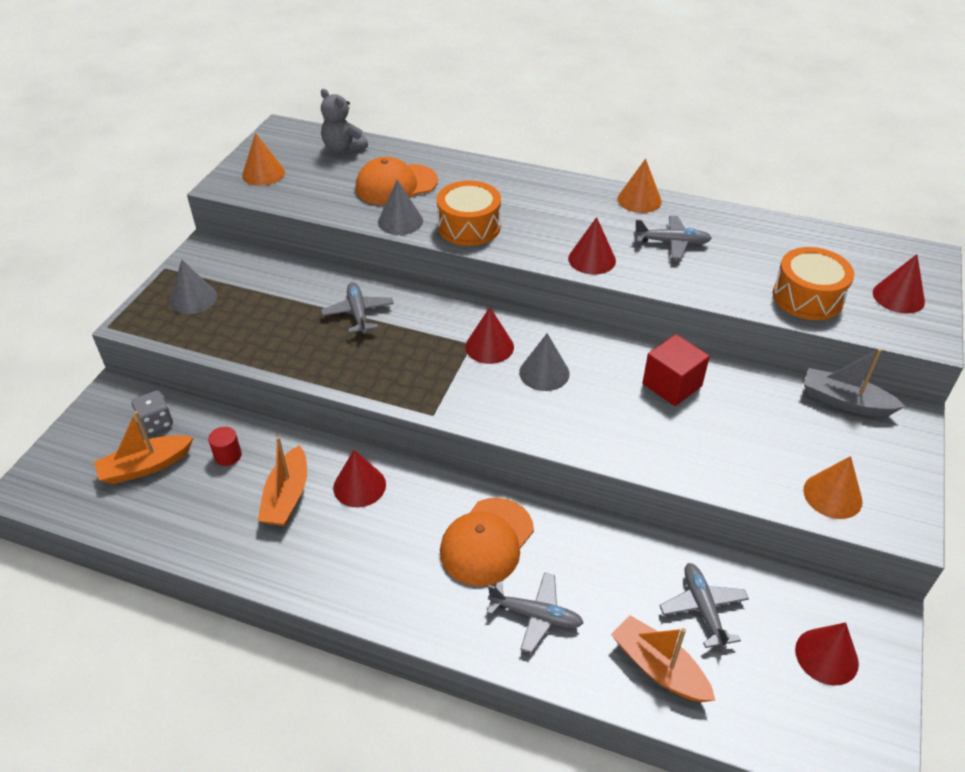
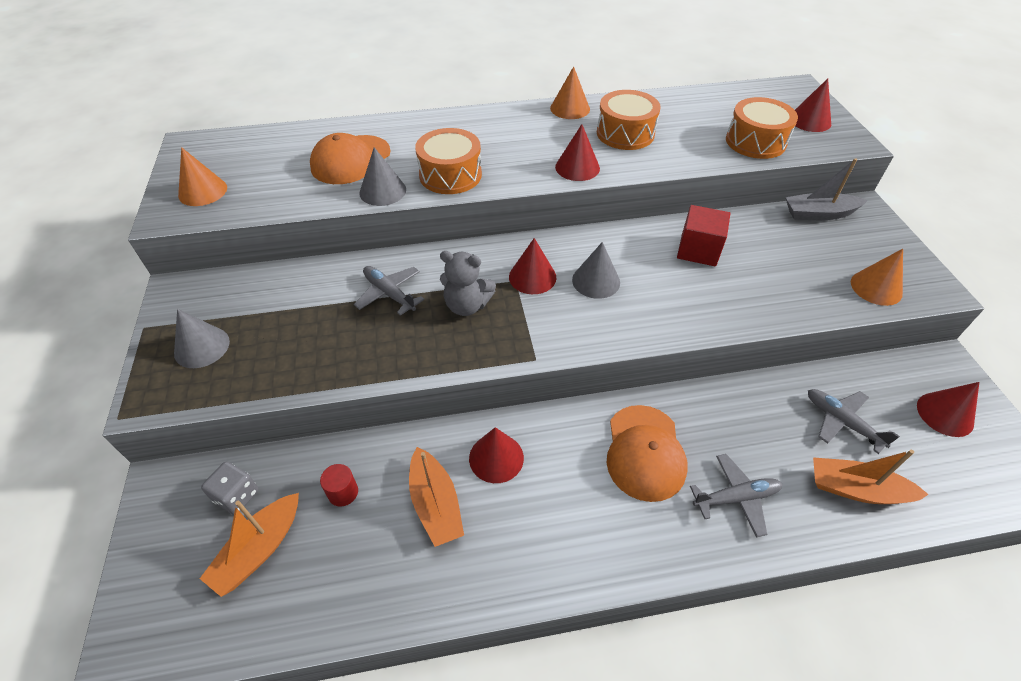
camera: 30 degrees left, 5 degrees up
(343, 148) = (270, 143): grey teddy bear -> grey teddy bear (467, 305)
(672, 243) = (625, 133): grey plane -> orange drum

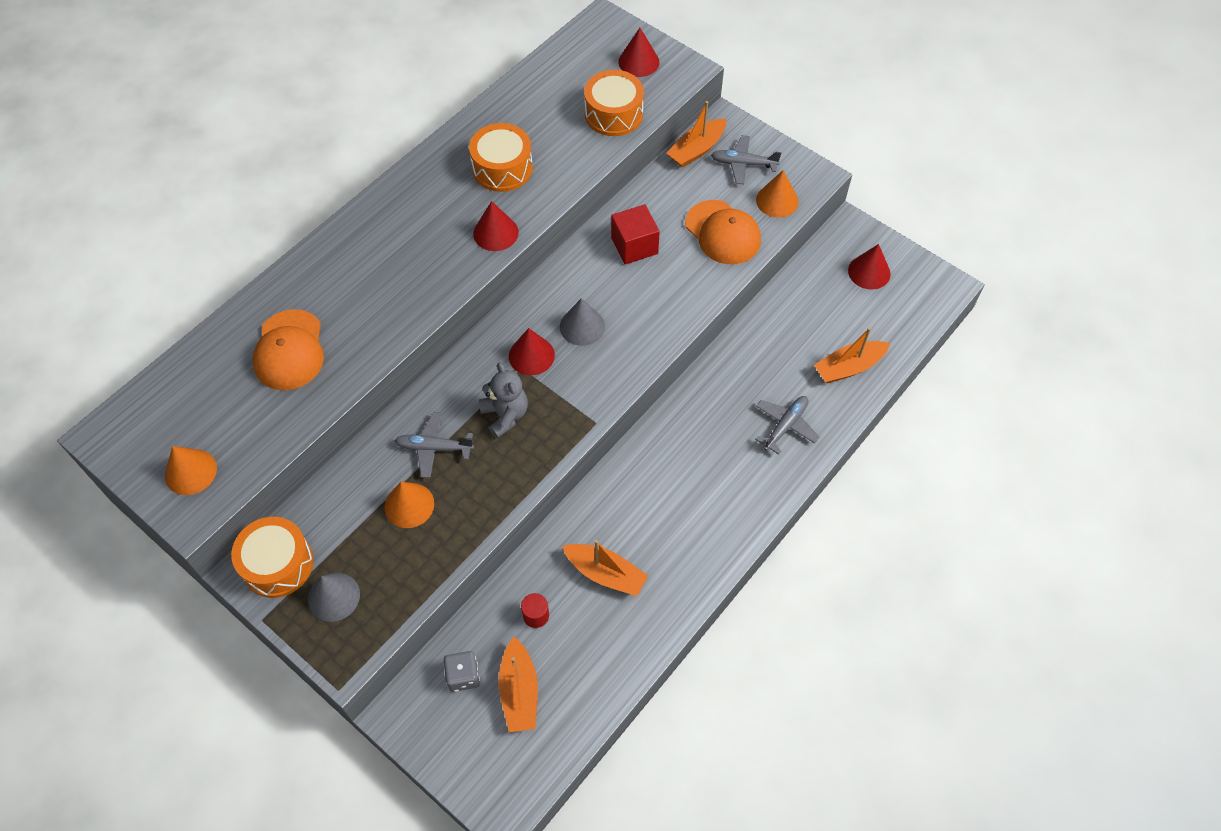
camera: 40 degrees left, 10 degrees up
(382, 191) = (356, 363): grey cone -> none
(450, 175) = (397, 309): orange drum -> orange drum (277, 564)
(467, 305) = (505, 415): grey teddy bear -> grey teddy bear turned 90 degrees counterclockwise
(496, 458) = (616, 513): red cone -> none
(570, 108) = (428, 165): orange cone -> orange cone (409, 505)
(645, 452) = (709, 436): orange cap -> orange cap (723, 232)
(819, 214) = (696, 150): grey boat -> orange boat
(841, 422) = (813, 323): grey plane -> grey plane (743, 164)

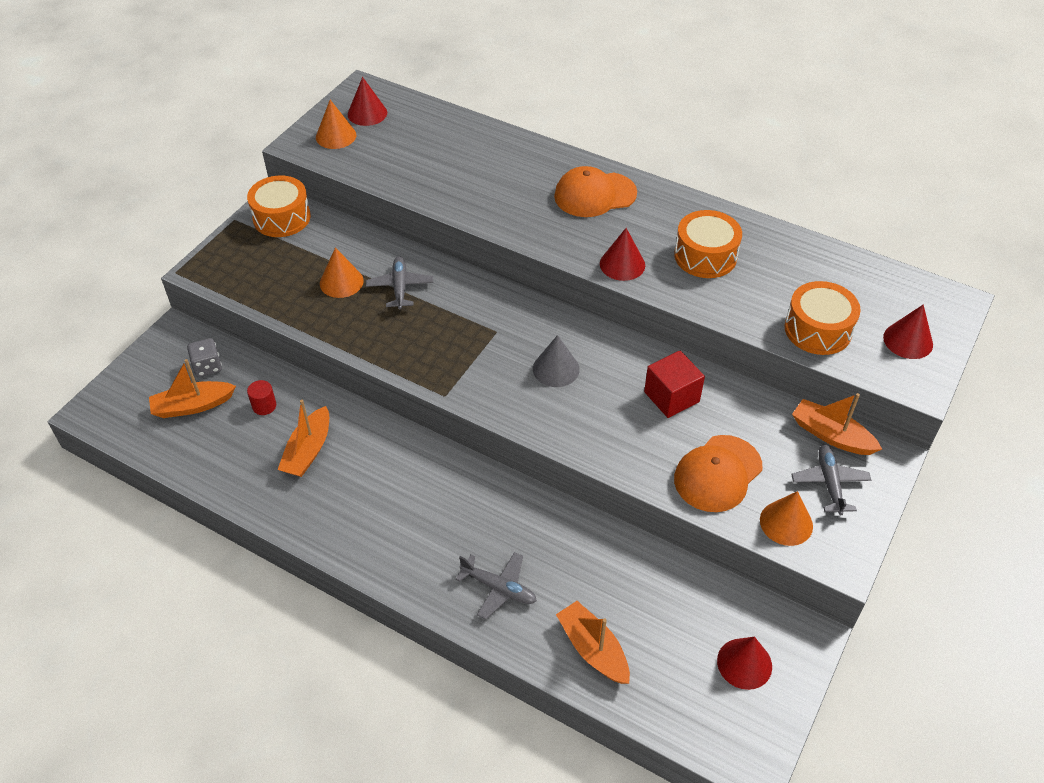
camera: 80 degrees right, 10 degrees down
(289, 350) = (457, 162): orange cap -> orange cap (595, 195)
(333, 596) = (254, 254): grey cone -> none
(505, 415) = (442, 328): grey teddy bear -> none
(531, 355) = (512, 336): red cone -> red cone (367, 113)

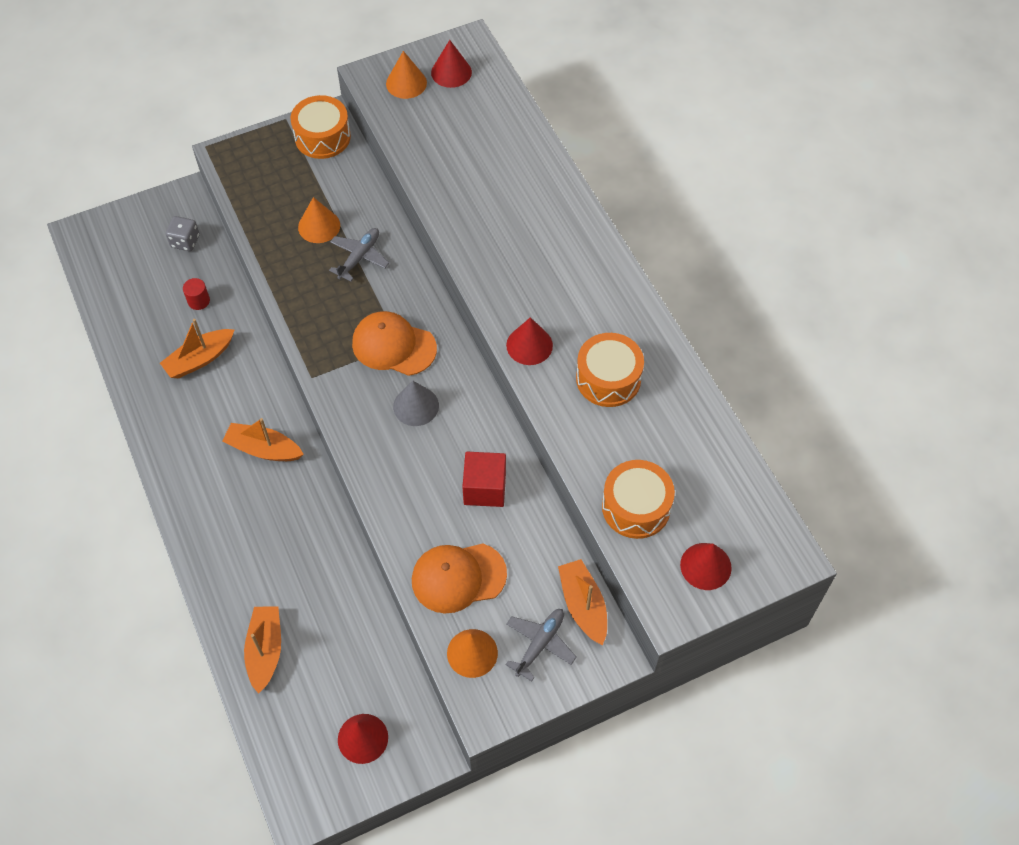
camera: 35 degrees right, 10 degrees up
(192, 406) = (150, 270): orange boat -> orange boat (263, 449)
(499, 588) = (241, 559): grey plane -> none
(595, 195) = (570, 262): orange cap -> orange cap (394, 346)

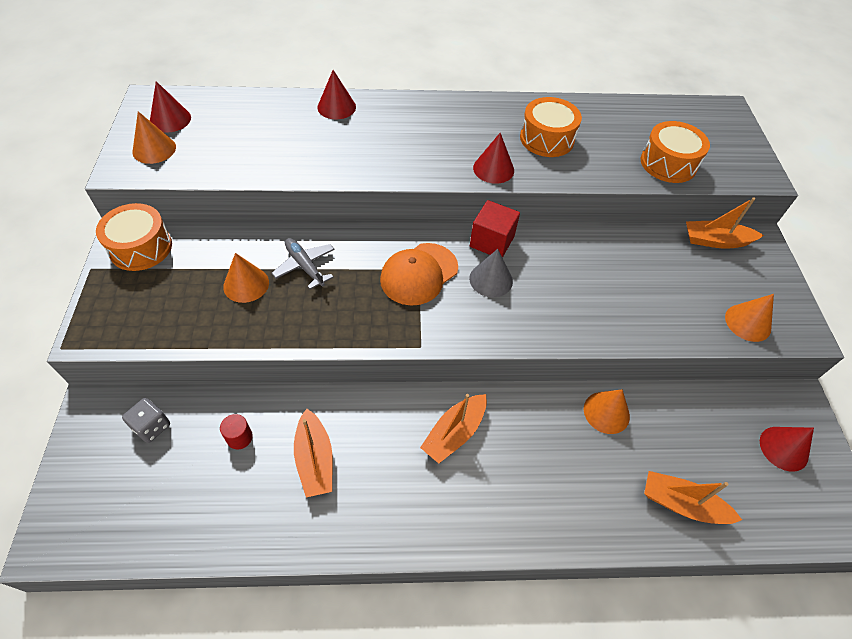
camera: 70 degrees left, 5 degrees down
(337, 567) = (606, 412): none -> orange cone
(458, 577) = (673, 308): orange cap -> none
(485, 488) = (592, 262): red cube -> red cube (492, 241)
(540, 644) = (745, 277): grey plane -> none
(705, 566) = (727, 147): red cone -> red cone (336, 107)

